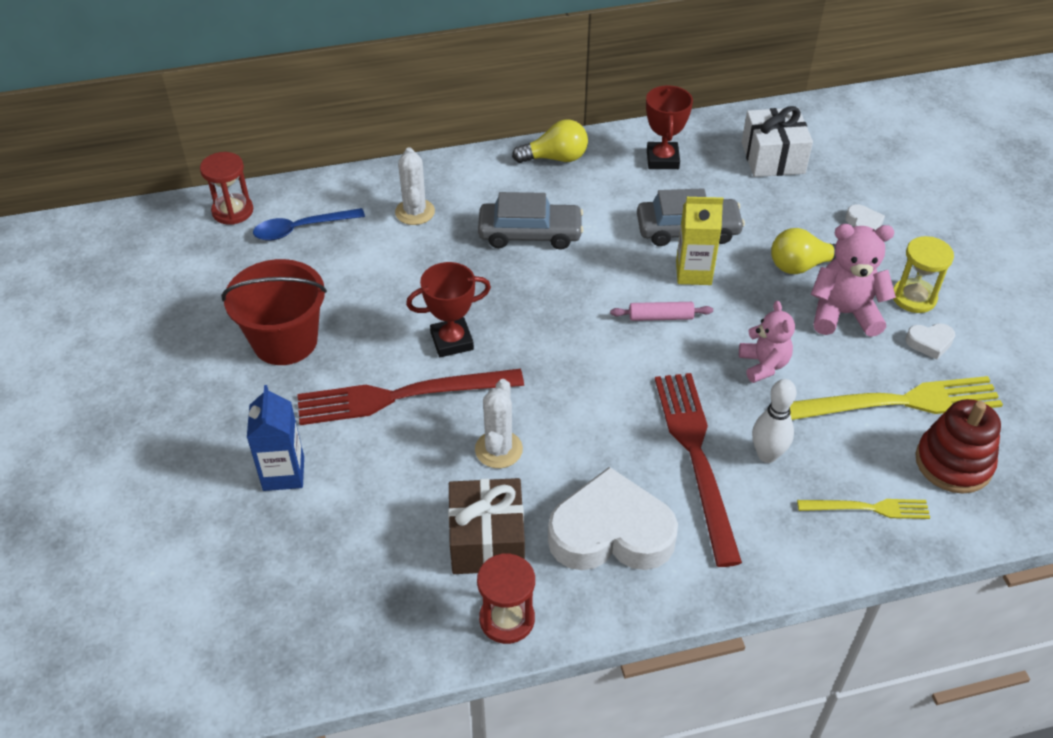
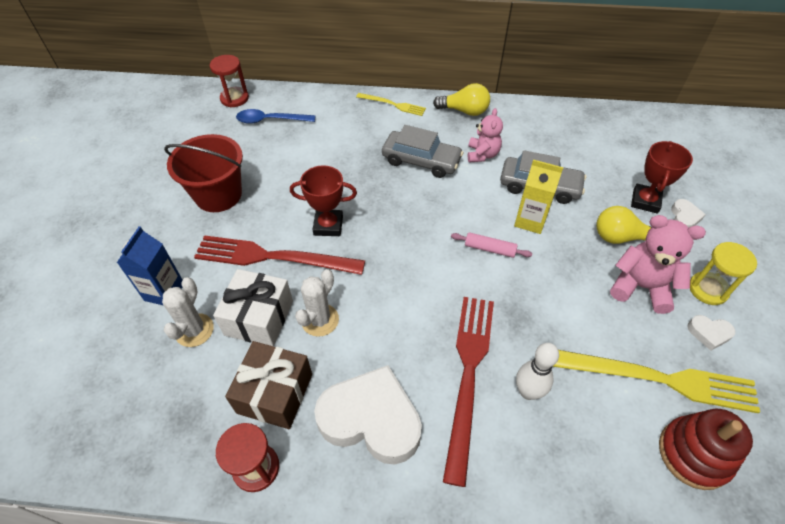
camera: 20 degrees right, 5 degrees up
(415, 212) = (349, 126): white cactus -> white cactus (194, 330)
(662, 159) = (542, 129): red trophy -> red trophy (645, 201)
(763, 365) = (556, 311): pink teddy bear -> pink teddy bear (482, 154)
(773, 158) = (629, 147): white gift -> white gift (259, 318)
(868, 508) = (598, 472): yellow fork -> yellow fork (393, 104)

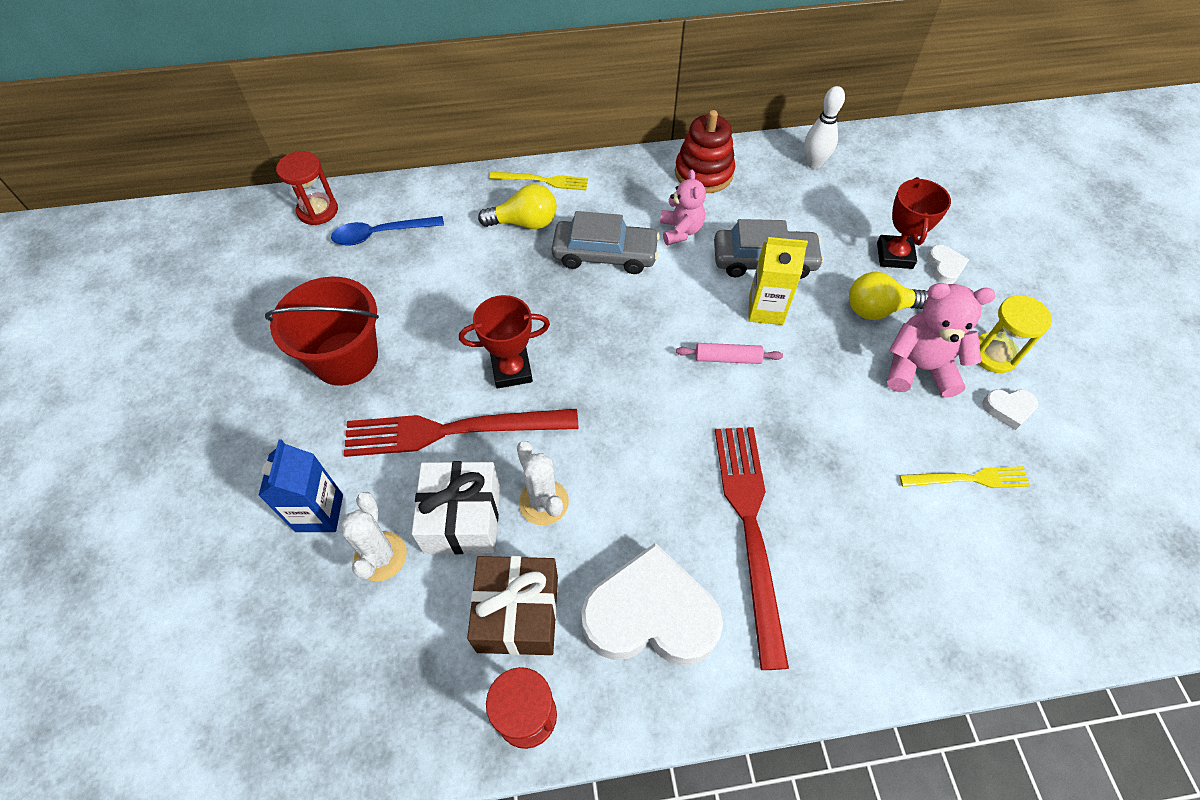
camera: 15 degrees left, 5 degrees up
(320, 320) = (543, 502): white cactus -> white cactus turned 45 degrees counterclockwise
(464, 111) = (639, 173): yellow light bulb -> yellow light bulb (524, 223)
(528, 392) = (826, 532): white bowling pin -> white bowling pin (814, 163)
(659, 379) = (968, 479): yellow fork -> yellow fork, size x0.53
(694, 454) = (1028, 559): red stacking toy -> red stacking toy (704, 173)

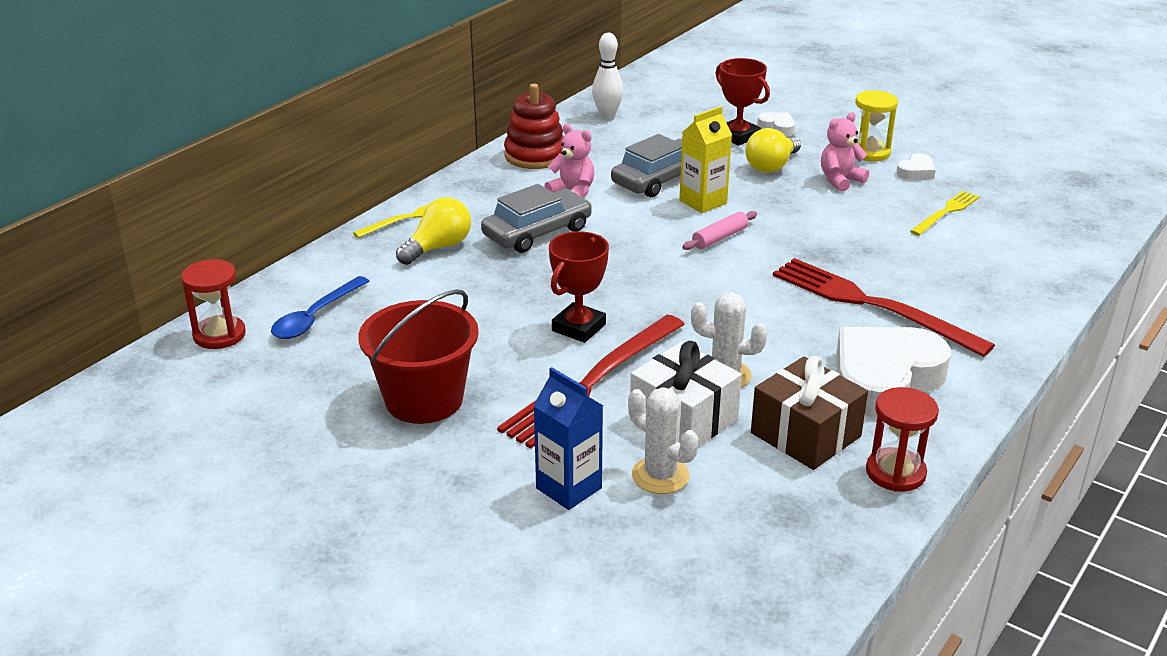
camera: 45 degrees left, 25 degrees down
(918, 368) = (840, 180): pink teddy bear -> pink teddy bear, size x0.66

